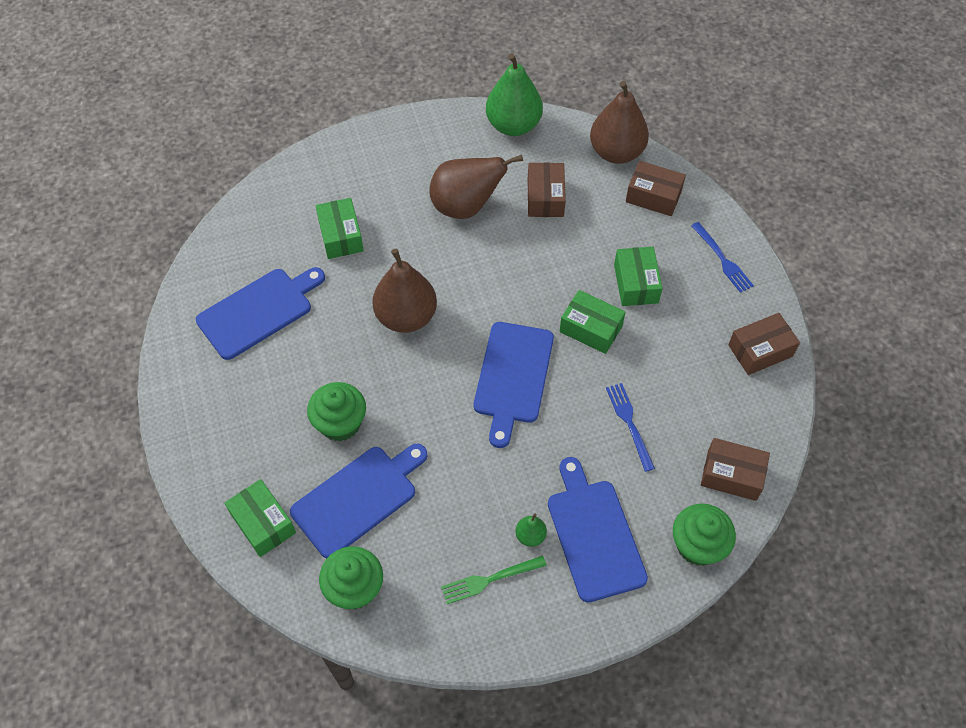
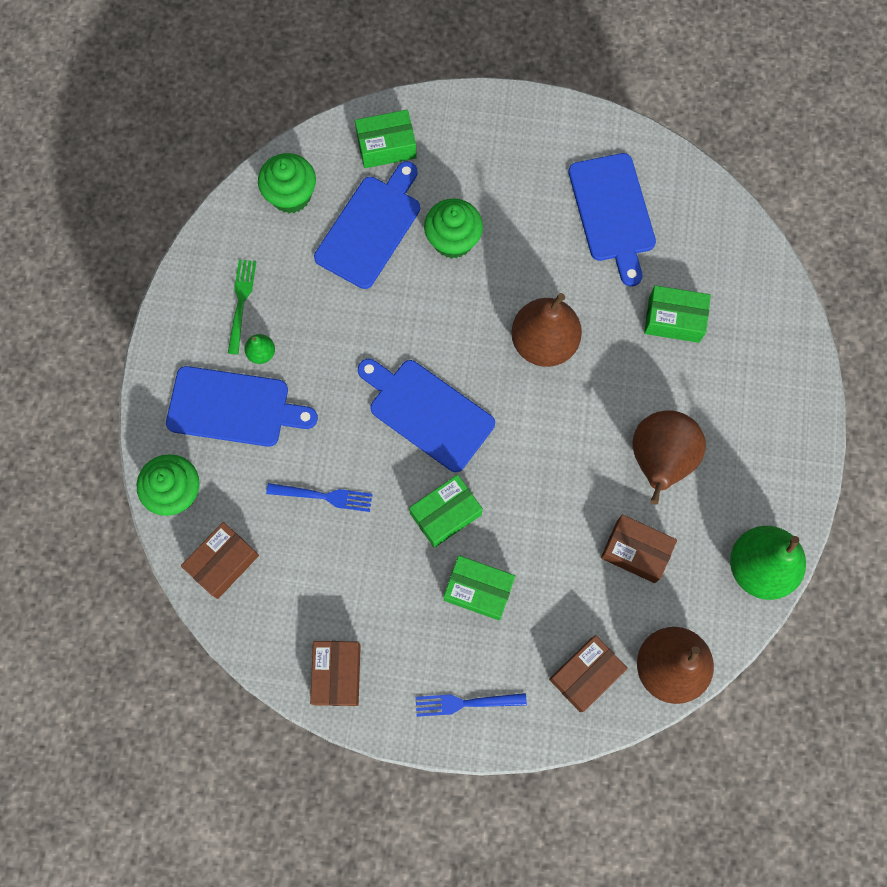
camera: 115 degrees right, 15 degrees up
(358, 498) = (371, 228): blue cutting board -> blue cutting board turned 135 degrees counterclockwise

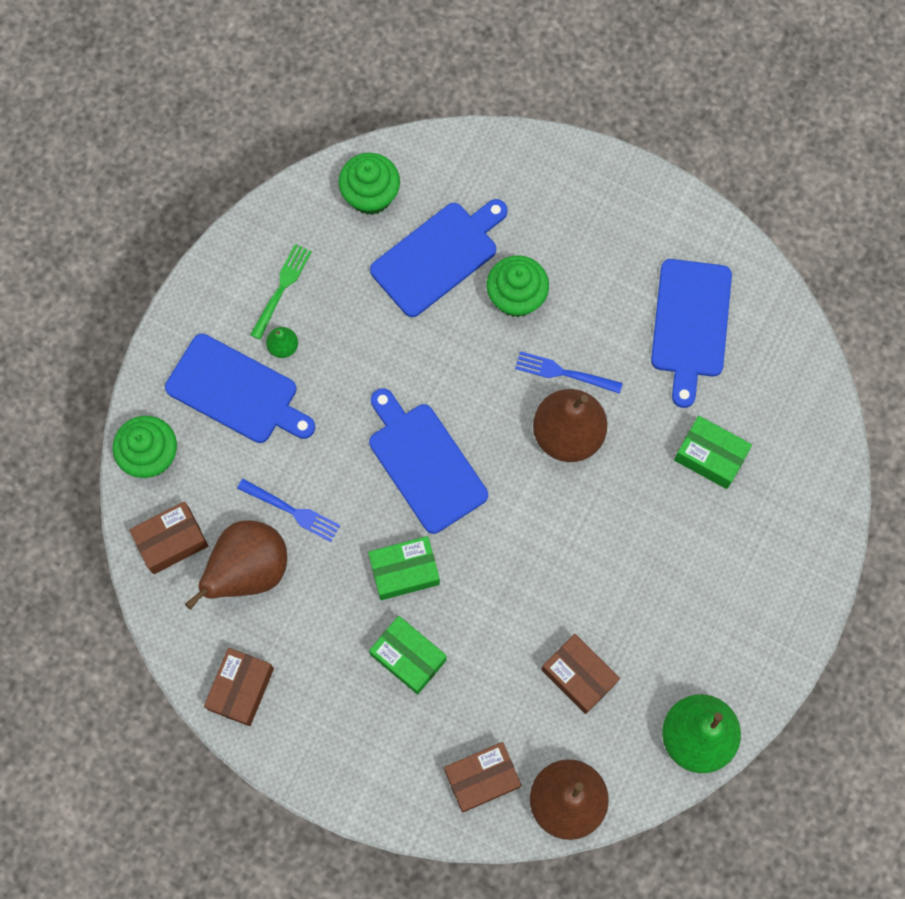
camera: 20 degrees right, 0 degrees up
(386, 146) = (485, 176): green box -> none
(465, 703) = (354, 762): blue fork -> blue fork (563, 373)
(659, 460) = (638, 594): brown pear -> brown pear (248, 570)

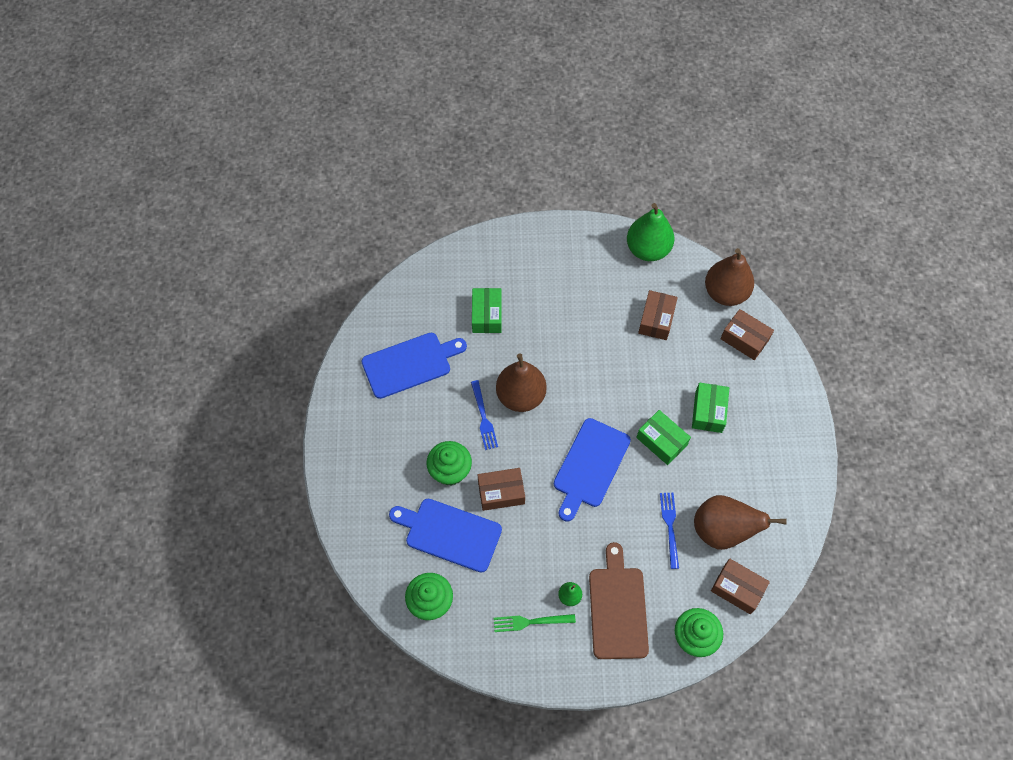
camera: 120 degrees left, 10 degrees down
(236, 391) = (618, 608): blue cutting board -> brown cutting board
(241, 689) = (791, 493): brown box -> brown box (501, 492)

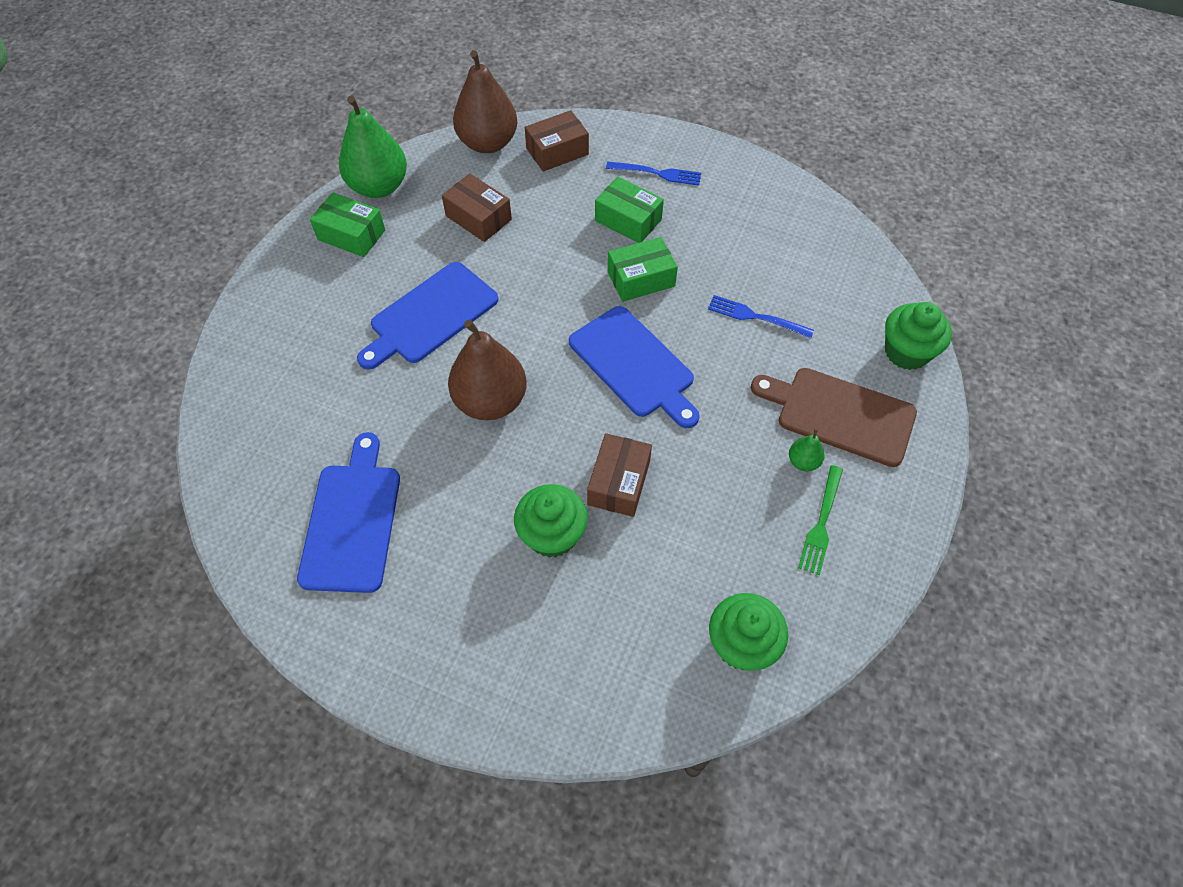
camera: 65 degrees left, 5 degrees down
(449, 533) = (647, 574): blue cutting board -> blue cutting board (430, 315)
(484, 418) = (496, 459): blue fork -> blue fork (658, 173)
(487, 315) = (344, 392): green box -> green box (351, 235)
(722, 531) = (784, 270): brown pear -> none
(737, 589) = (861, 286): brown box -> none

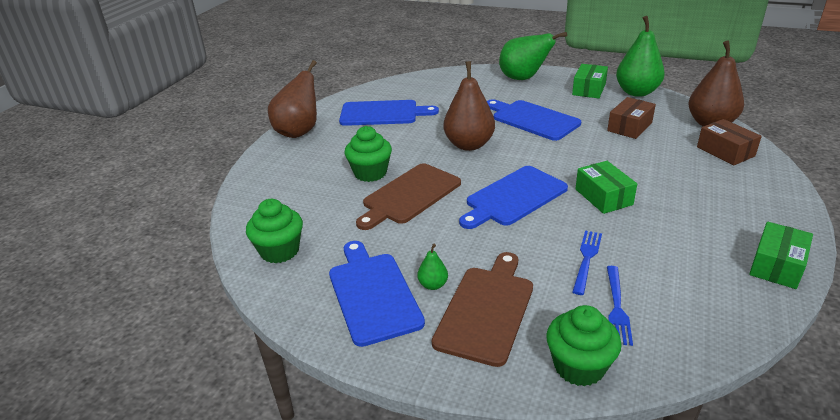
camera: 90 degrees right, 25 degrees down
(282, 306) = (523, 78): none -> green pear
(388, 662) = (299, 132): none -> brown pear
(619, 482) = (409, 195): brown box -> brown cutting board
(628, 220) = (667, 188): green box -> green box (776, 265)
(658, 173) = (737, 201): blue fork -> blue fork (617, 308)
(821, 523) = (373, 294): green fork -> blue cutting board

